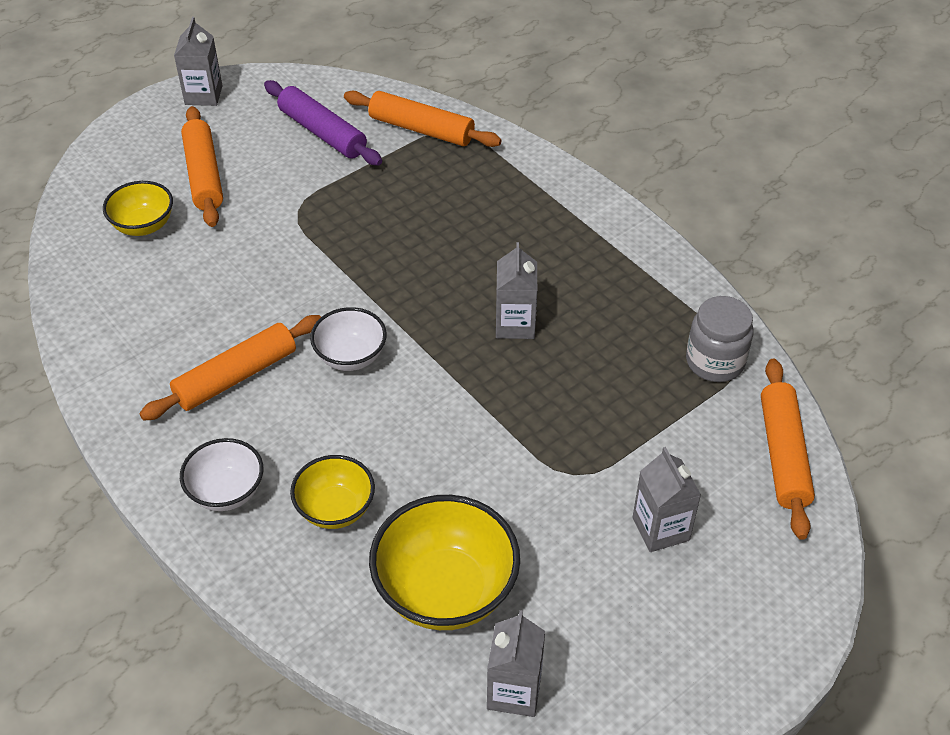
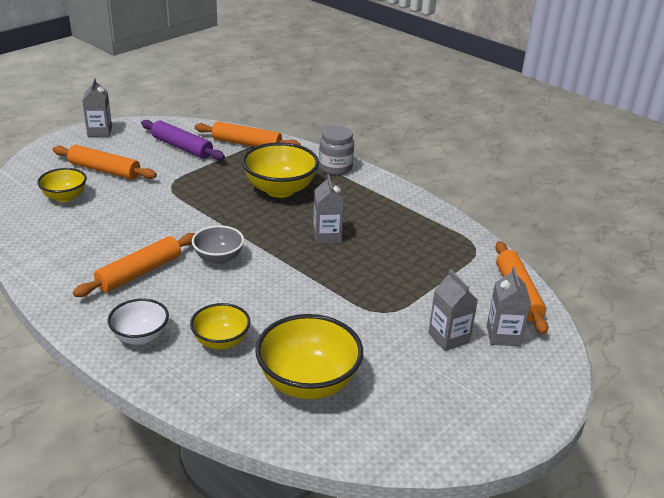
camera: 10 degrees left, 15 degrees down
(204, 175) = (104, 170): orange rolling pin -> orange rolling pin turned 45 degrees counterclockwise
(350, 356) = (218, 258): white bowl -> grey bowl
(459, 227) = (280, 189): none -> yellow bowl
(514, 691) = (369, 438): grey carton -> grey carton (503, 335)
(715, 362) = (461, 249): grey jar -> grey jar (335, 168)

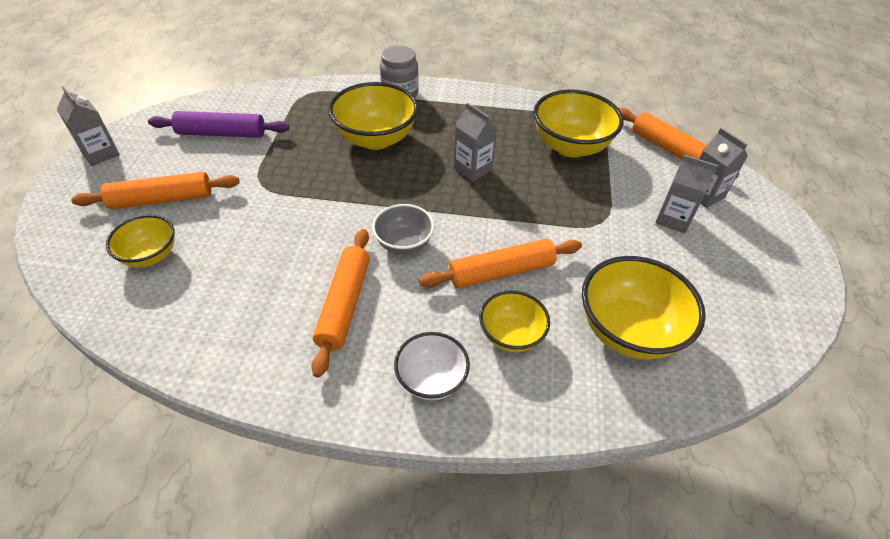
camera: 35 degrees left, 15 degrees up
(247, 144) = (286, 102): orange rolling pin -> orange rolling pin (501, 272)
(428, 254) = (570, 146): none -> yellow bowl

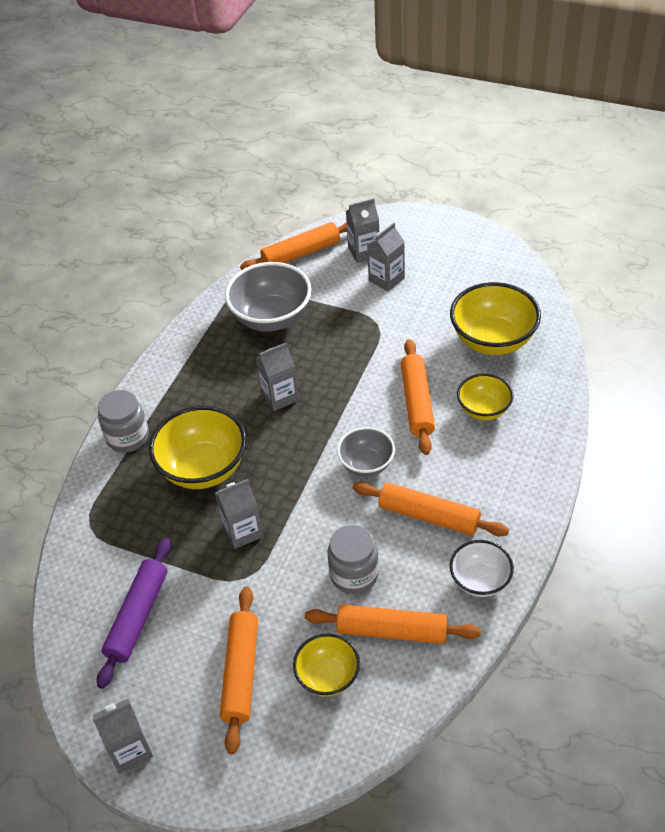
camera: 70 degrees left, 0 degrees up
(198, 295) = (392, 630): none -> orange rolling pin
(265, 256) = (354, 574): none -> grey jar
(310, 174) = (242, 531): none -> grey carton
(431, 379) = (515, 466): white bowl -> white bowl (480, 581)
(570, 146) = (271, 318): yellow bowl -> grey bowl

